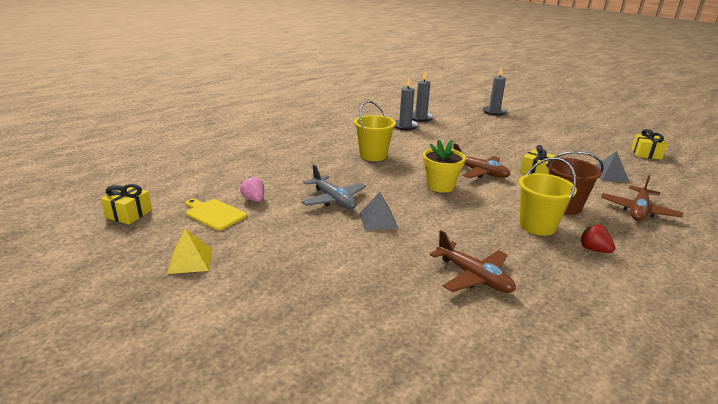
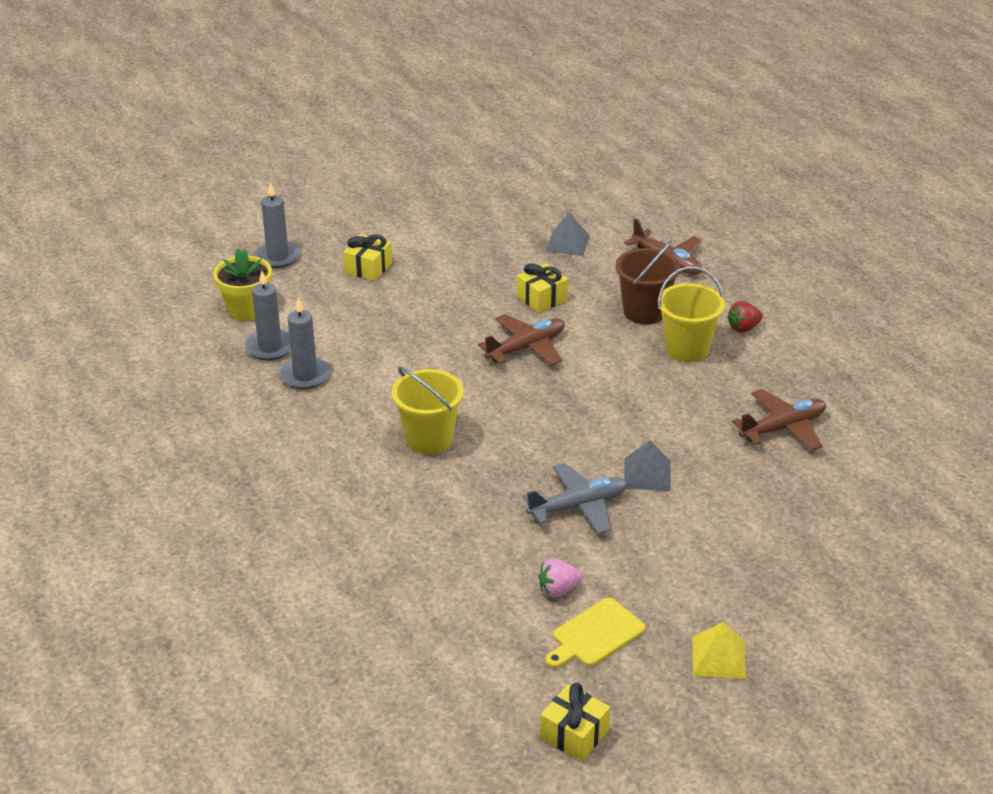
camera: 75 degrees left, 10 degrees up
(440, 186) = (561, 396): yellow flower pot -> yellow flower pot (247, 309)
(646, 154) = (511, 186): yellow gift -> yellow gift (368, 268)

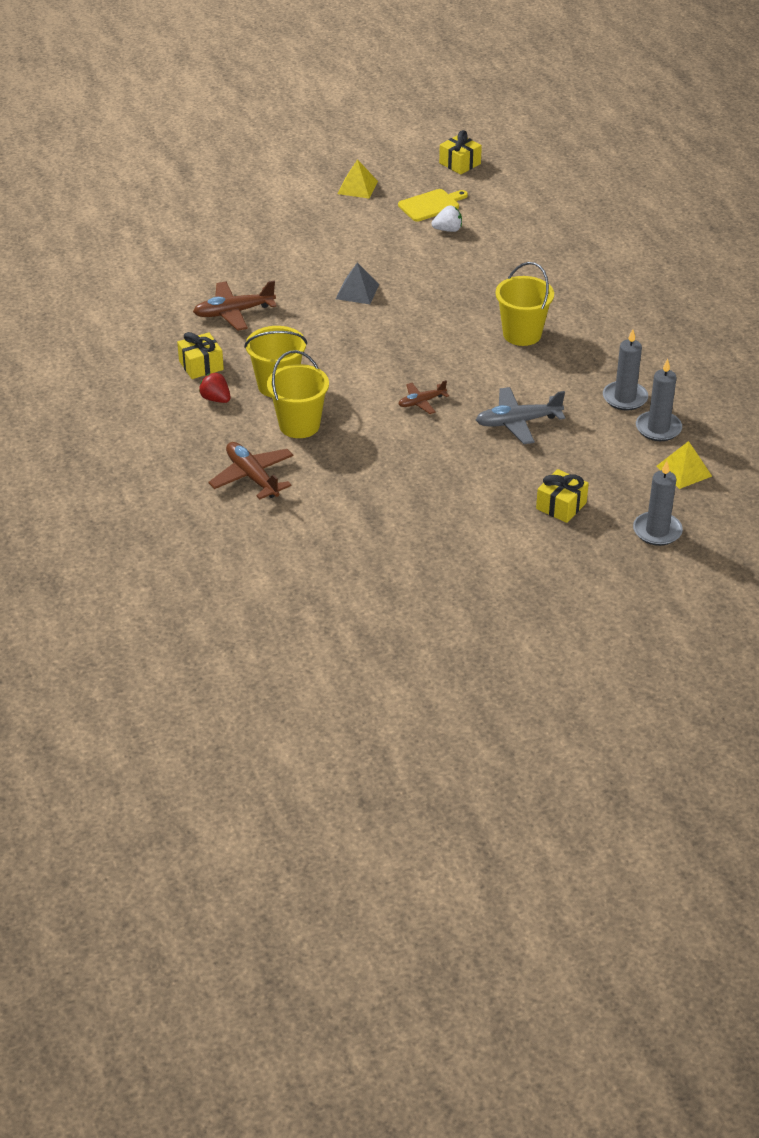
camera: 170 degrees left, 5 degrees up
(247, 309) = (684, 471): yellow flower pot -> yellow pyramid
(526, 348) = (421, 402): brown plane -> brown plane, size x0.60
(542, 298) = (392, 450): yellow gift -> yellow gift (201, 365)
(558, 590) = (448, 230): pink strawberry -> white strawberry
(567, 243) = (345, 512): grey pyramid -> none
(578, 506) = (417, 276): grey plane -> grey plane (517, 422)
(644, 312) = (299, 425): brown bucket -> yellow bucket
(743, 328) = (216, 399): red strawberry -> red strawberry turned 120 degrees counterclockwise

